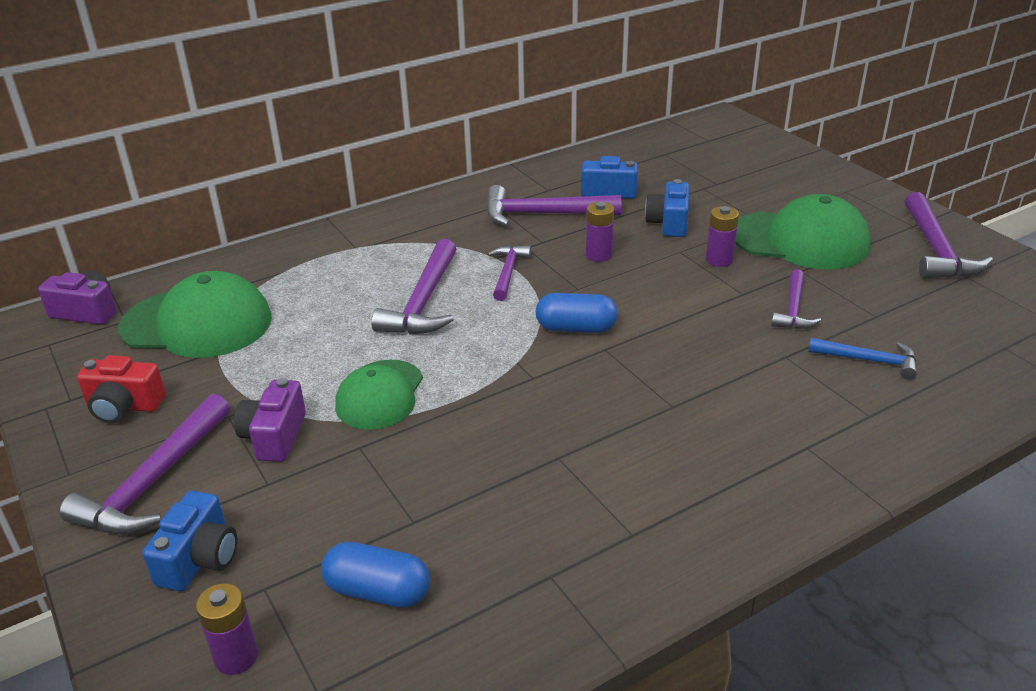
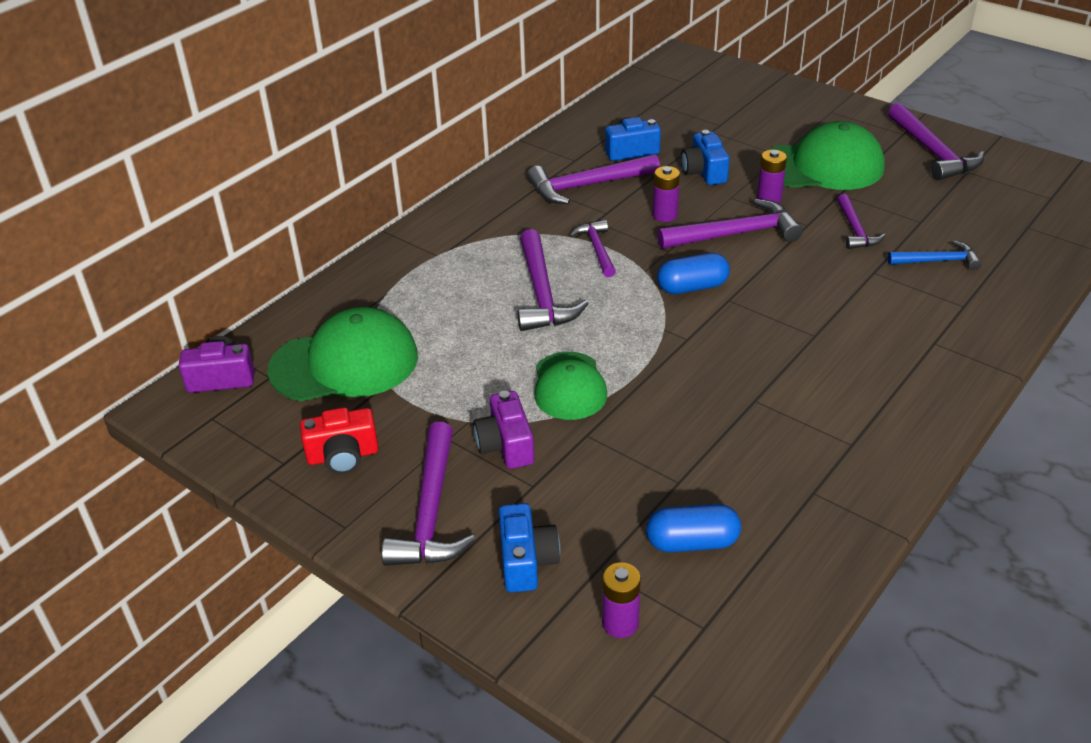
camera: 20 degrees left, 5 degrees up
(658, 287) = (735, 234): none -> purple hammer

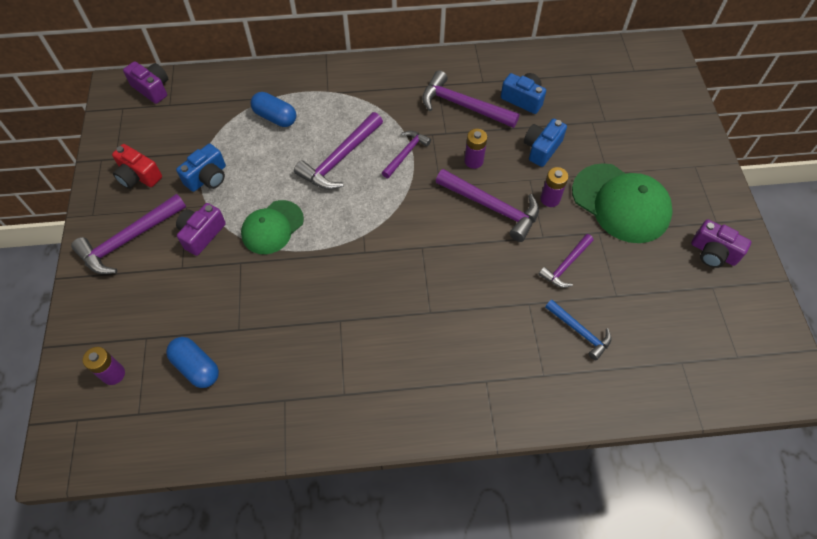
camera: 45 degrees right, 20 degrees up
(345, 363) = (205, 124): green cap -> none
(526, 561) = (126, 304): blue camera -> blue camera (207, 177)
(692, 287) = (416, 222): blue capsule -> blue capsule (275, 117)
(933, 152) = (713, 253): purple hammer -> purple camera

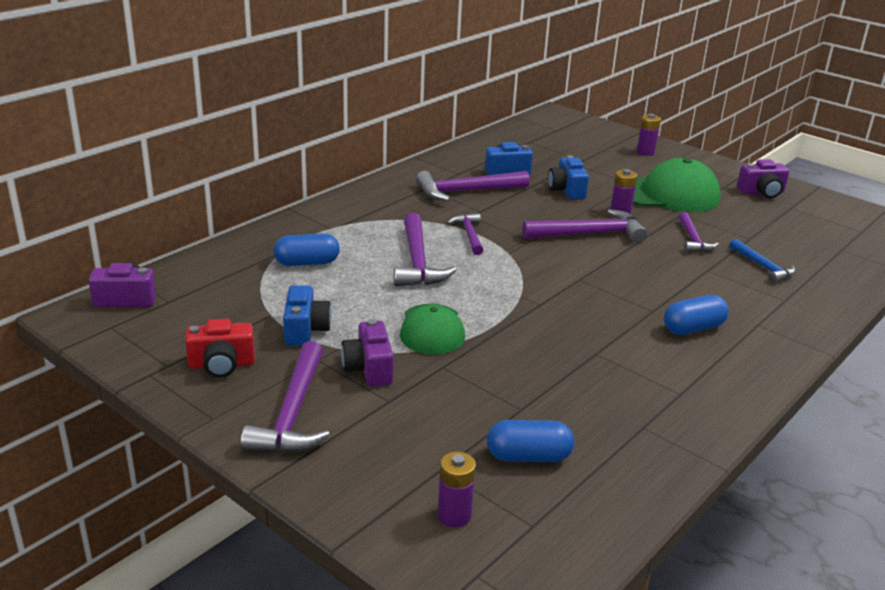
camera: 45 degrees left, 30 degrees down
(434, 349) = (693, 328): none -> blue capsule
(473, 161) = (530, 216): purple battery -> purple battery (645, 152)
(580, 331) = (763, 266): blue hammer -> blue hammer turned 60 degrees clockwise

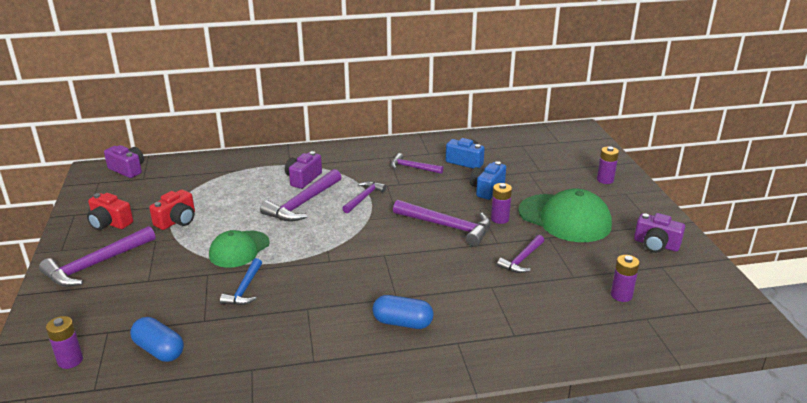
camera: 40 degrees right, 0 degrees up
(305, 330) = (177, 221): blue camera -> red camera
(307, 263) = (242, 181): blue capsule -> none
(369, 368) = (169, 257): purple camera -> purple camera (303, 179)
(466, 191) = (413, 167): purple hammer -> purple hammer, size x0.60
(763, 266) = (544, 302): blue hammer -> blue hammer (244, 289)
(801, 239) = (621, 295): none -> purple battery

